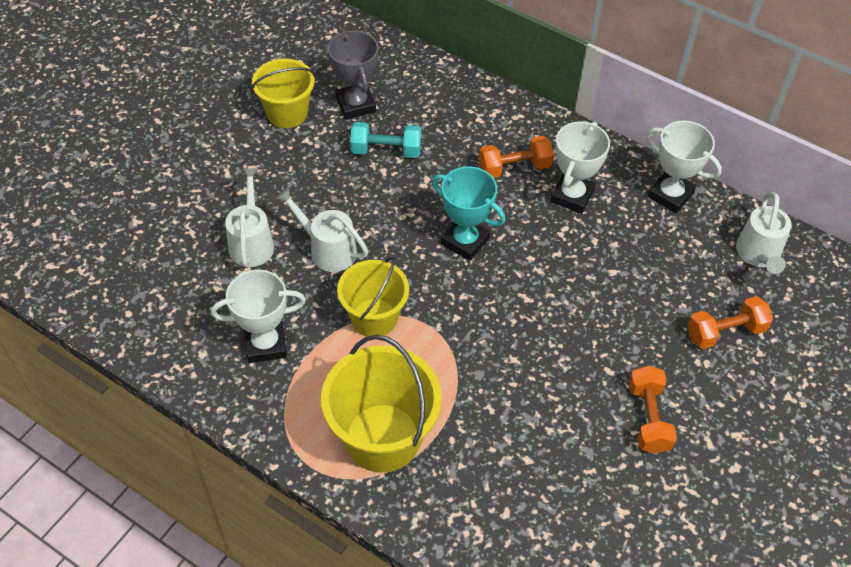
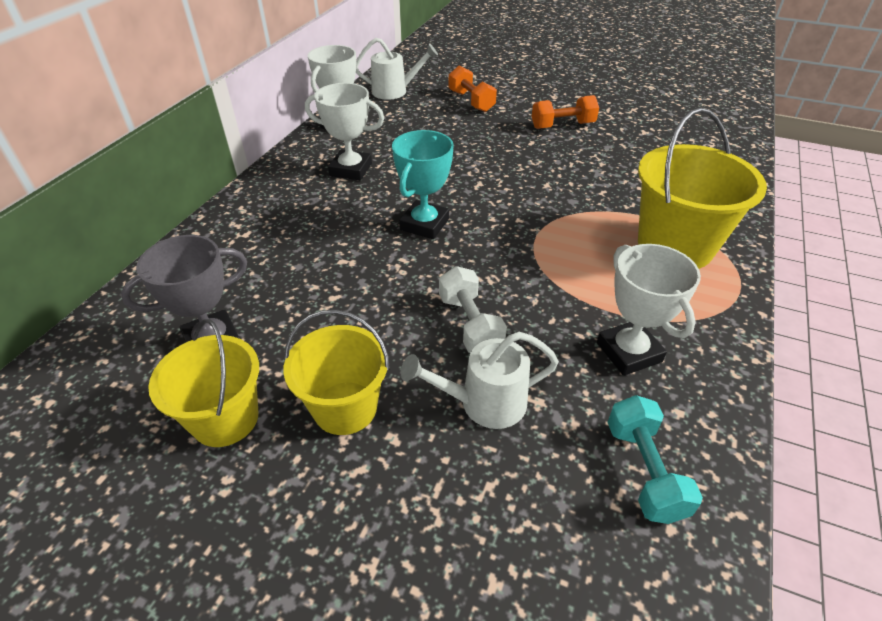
camera: 100 degrees left, 10 degrees down
(327, 249) = (470, 324): white watering can -> white dumbbell
(374, 318) = (547, 272): yellow bucket -> yellow bucket (345, 408)
(386, 150) = (299, 300): turquoise dumbbell -> turquoise dumbbell (644, 471)
(514, 168) = (318, 204): orange dumbbell -> none

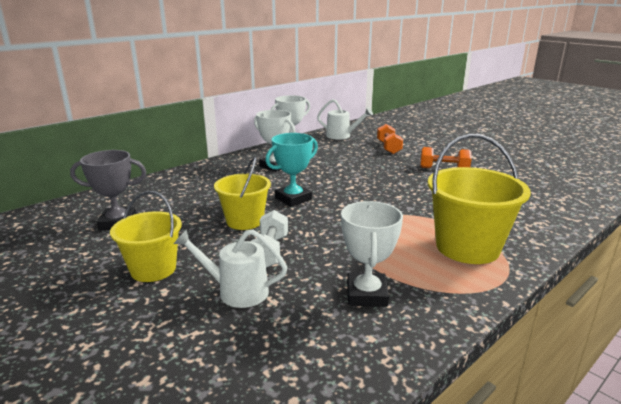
camera: 25 degrees right, 20 degrees down
(225, 419) = (88, 256): yellow bucket -> yellow bucket (244, 221)
(644, 471) = (308, 360): turquoise dumbbell -> none

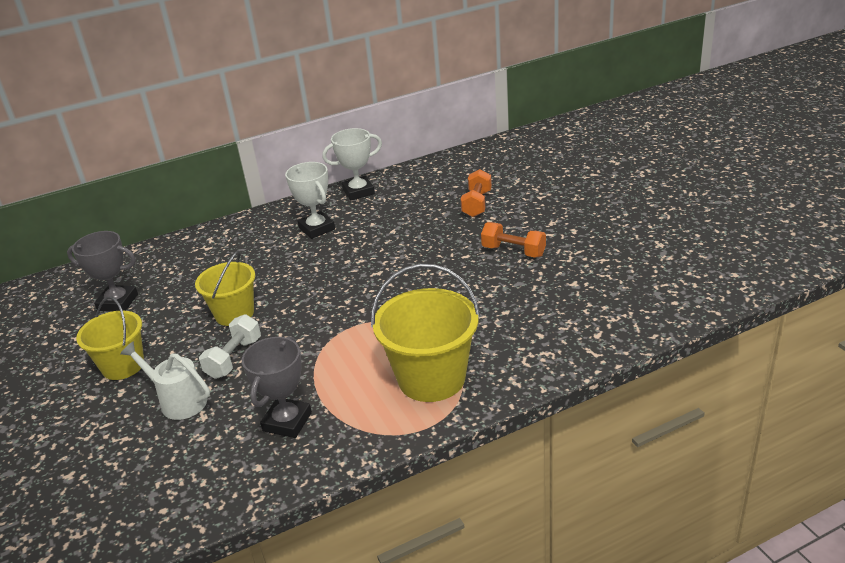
camera: 20 degrees right, 10 degrees up
(293, 199) = (302, 286): turquoise trophy -> none
(342, 136) = (434, 176): white watering can -> none
(366, 294) = (287, 422): white trophy -> grey trophy

